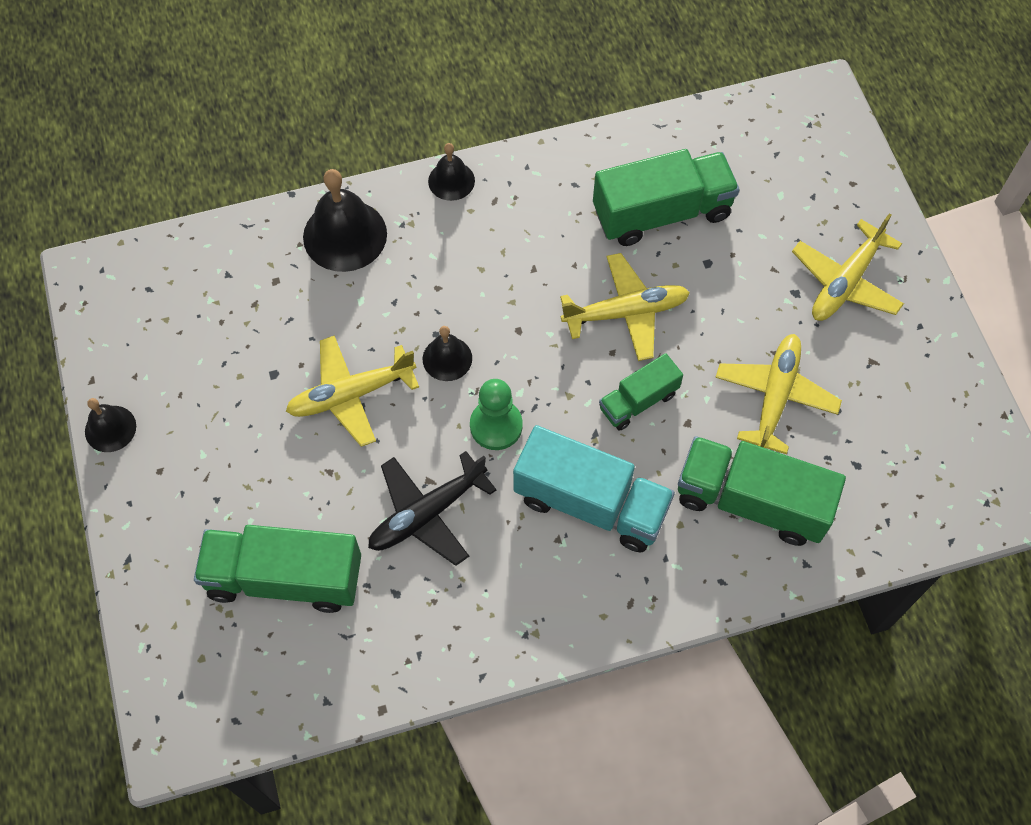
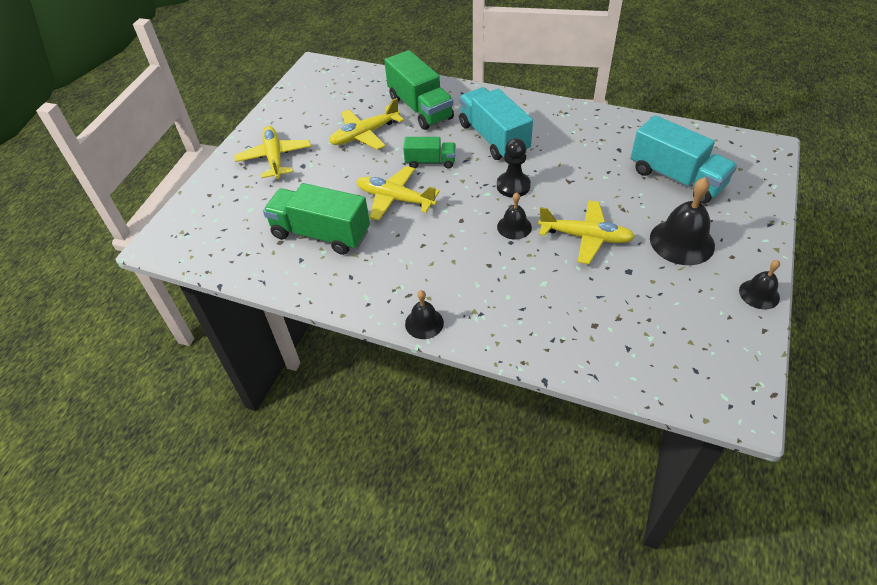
camera: 140 degrees left, 15 degrees down
(284, 578) = (676, 178): green truck -> turquoise truck
(345, 235) = (525, 328): black bell -> black bell (682, 242)
(427, 513) = (580, 169): black plane -> none
(496, 426) = (513, 186): green pawn -> black pawn
(845, 282) = (274, 158): yellow plane -> yellow plane turned 90 degrees counterclockwise

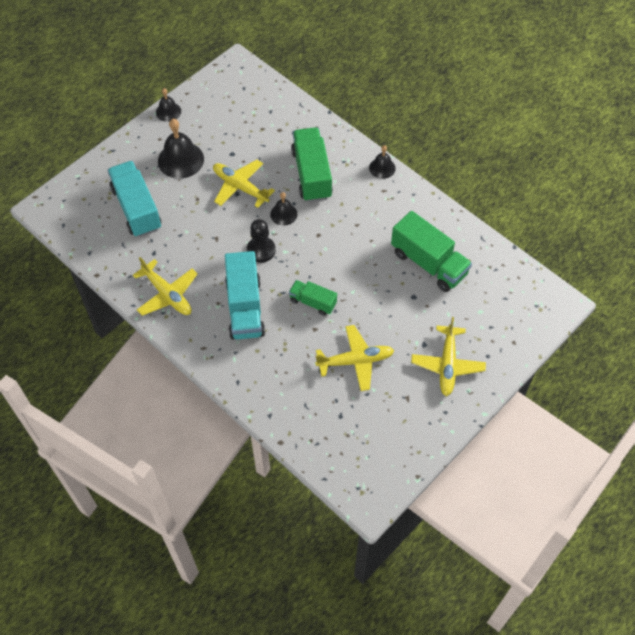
camera: 160 degrees left, 10 degrees up
(395, 199) = (359, 274): yellow plane -> yellow plane (167, 294)
(420, 108) = (289, 376): green truck -> green truck (311, 174)

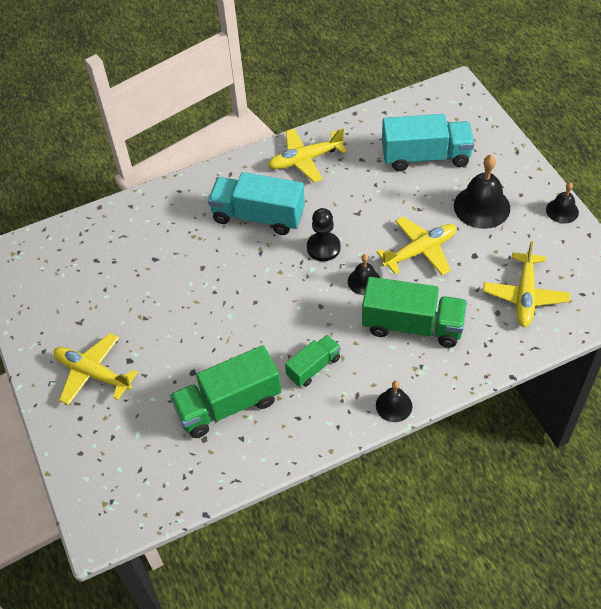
camera: 115 degrees right, 5 degrees down
(313, 302) = (235, 275): green truck -> green truck (313, 367)
(355, 361) = (146, 291): yellow plane -> yellow plane (525, 295)

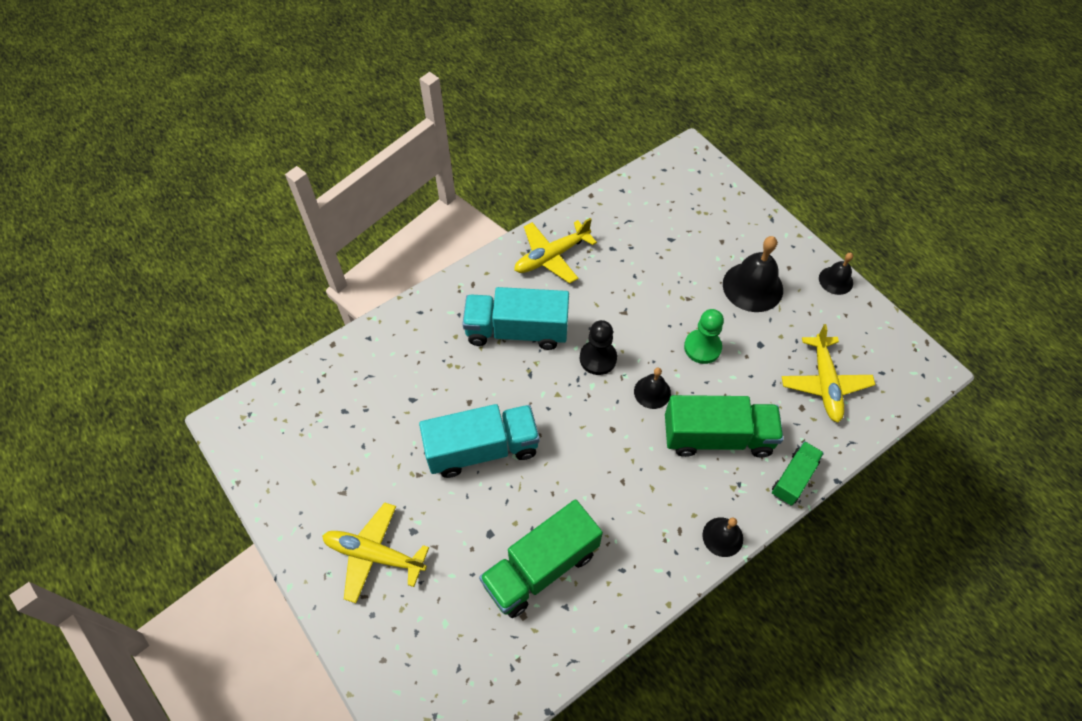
camera: 15 degrees left, 5 degrees up
(313, 367) = (624, 504): green truck -> green truck (793, 478)
(420, 251) = (702, 347): yellow plane -> green pawn
(425, 156) = (679, 236): turquoise truck -> turquoise truck (482, 449)

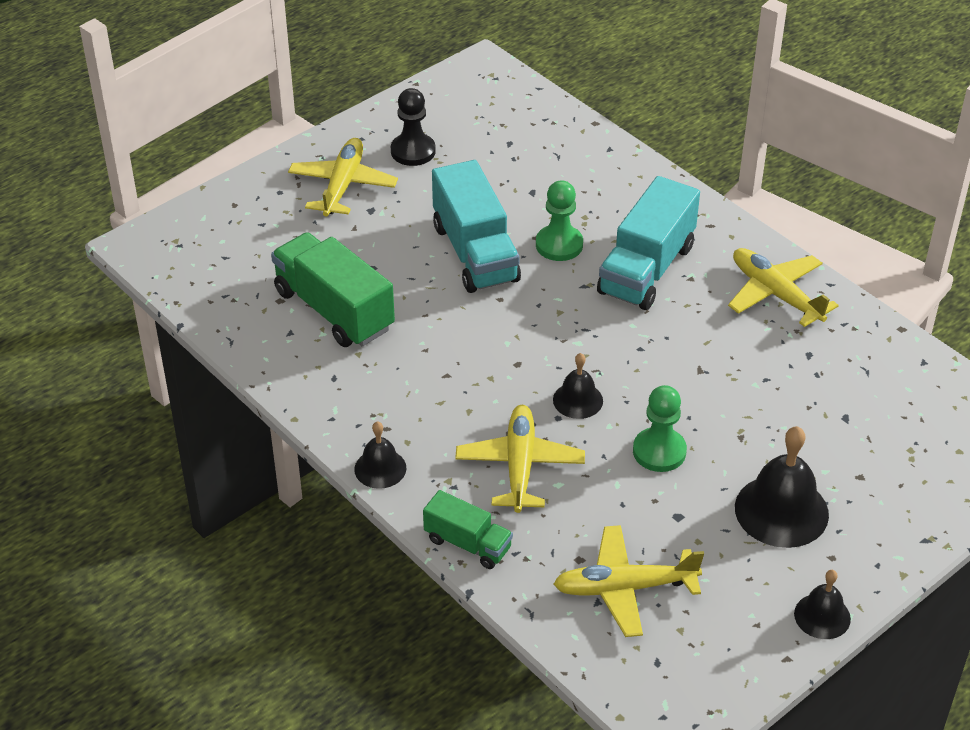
camera: 85 degrees right, 15 degrees down
(481, 386) = (559, 245): none -> green pawn
(517, 331) = (646, 269): turquoise truck -> turquoise truck turned 150 degrees counterclockwise
(598, 358) = (620, 346): black pawn -> black pawn (413, 151)
(717, 437) = (520, 465): green truck -> yellow plane

